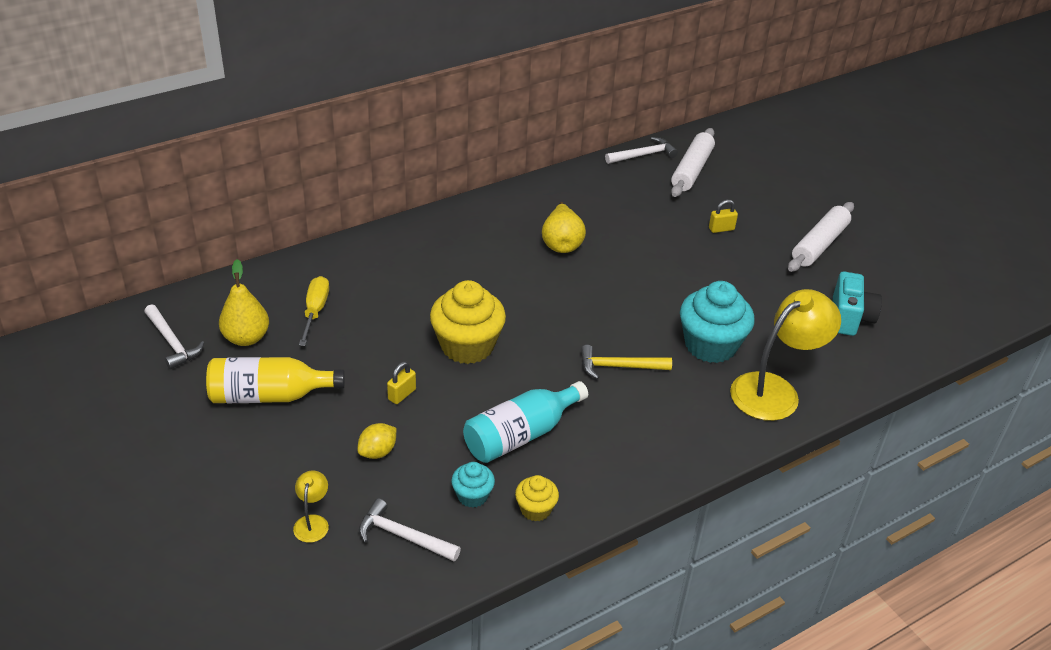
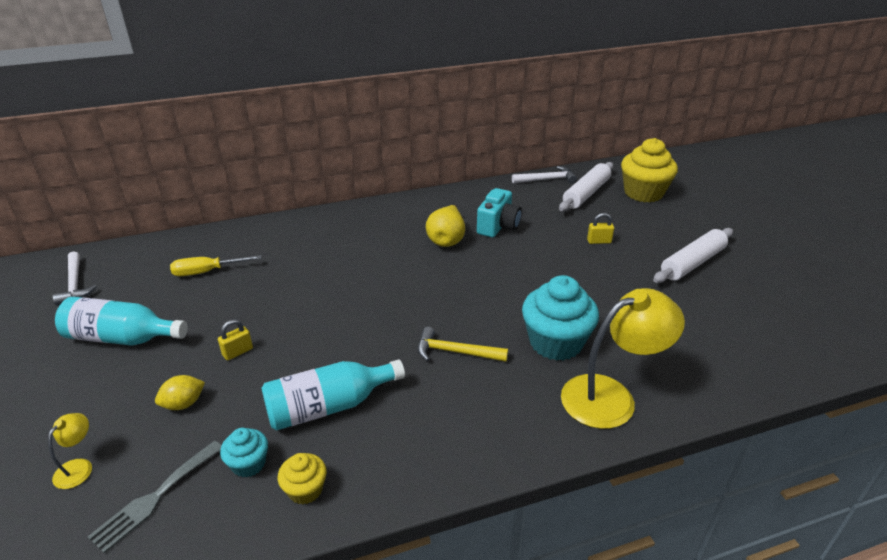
camera: 15 degrees right, 5 degrees down
(246, 338) = (136, 287): yellow pear -> none
(269, 395) = (122, 338): yellow bottle -> turquoise bottle
(315, 311) = (206, 272): yellow screwdriver -> yellow screwdriver turned 120 degrees counterclockwise
(403, 536) = (155, 498): white hammer -> grey fork
(467, 346) = (320, 316): yellow cupcake -> yellow cupcake (643, 193)
(849, 318) = (710, 333): turquoise camera -> turquoise camera (498, 226)

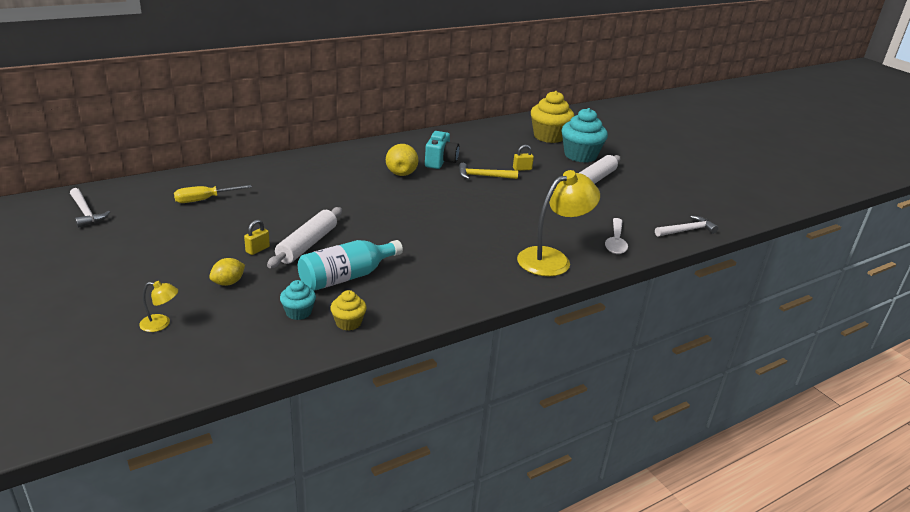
camera: 15 degrees left, 5 degrees down
(78, 467) = (161, 324): yellow lamp -> yellow lamp turned 90 degrees clockwise
(122, 338) = (151, 246): turquoise bottle -> none
(155, 498) = (234, 336): grey fork -> none
(455, 352) = (432, 240): yellow hammer -> yellow hammer (483, 176)
(546, 179) = (470, 129): white hammer -> white hammer (687, 230)
(555, 342) = (505, 231): turquoise cupcake -> turquoise cupcake (580, 155)
(586, 193) = (504, 138): white rolling pin -> white rolling pin (307, 245)
(708, 372) = (615, 242): none -> white spoon

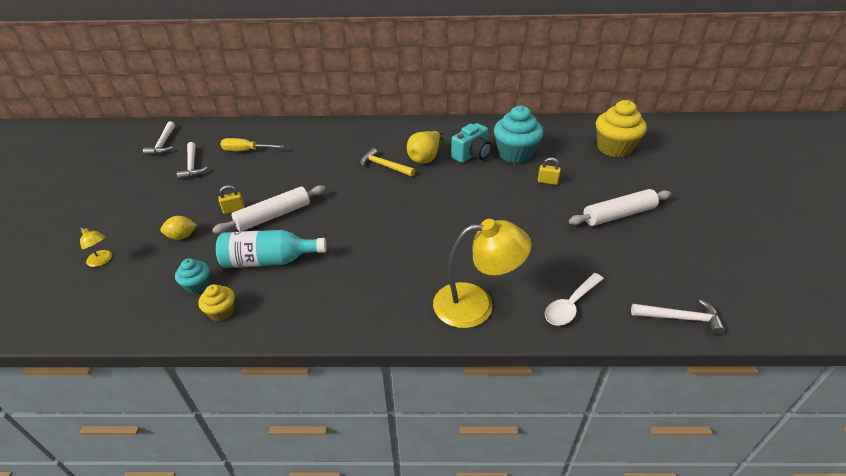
camera: 35 degrees right, 10 degrees up
(154, 224) = (192, 165): none -> white hammer
(483, 176) = (498, 181): yellow hammer -> yellow hammer (384, 166)
(580, 155) = (630, 179): turquoise cupcake -> turquoise cupcake (515, 154)

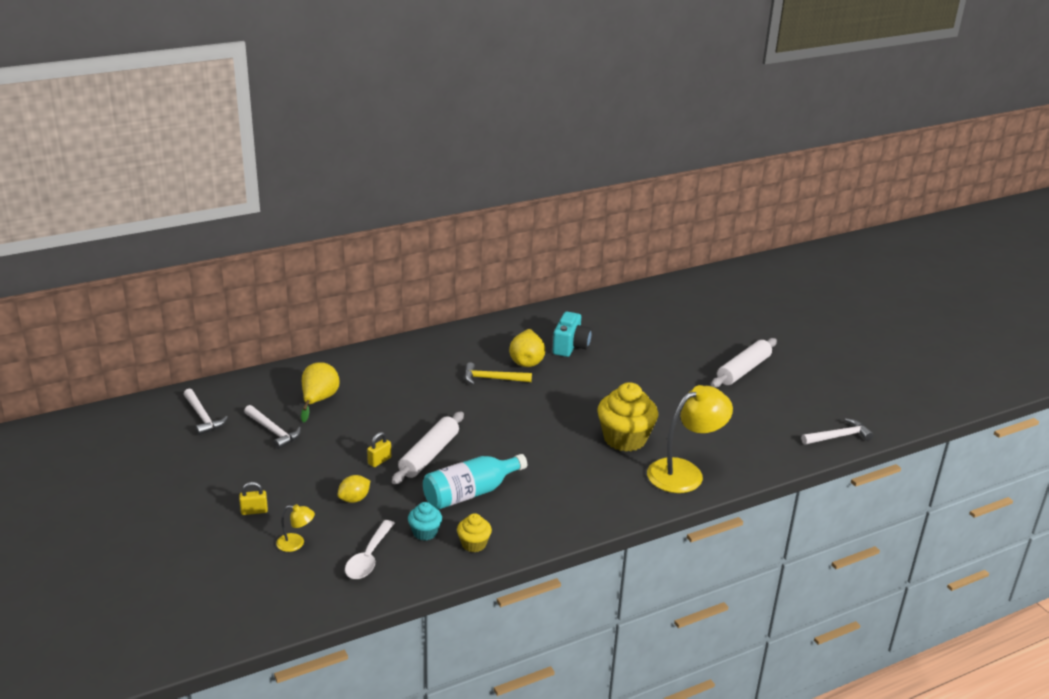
camera: 30 degrees left, 10 degrees down
(246, 151) = (319, 400): yellow screwdriver -> yellow pear
(515, 154) = (611, 335): turquoise cupcake -> none
(547, 181) = (662, 355): yellow padlock -> yellow padlock (254, 511)
(570, 305) = (756, 451): white spoon -> white spoon (368, 558)
(614, 148) = (698, 308): yellow cupcake -> yellow cupcake (625, 439)

